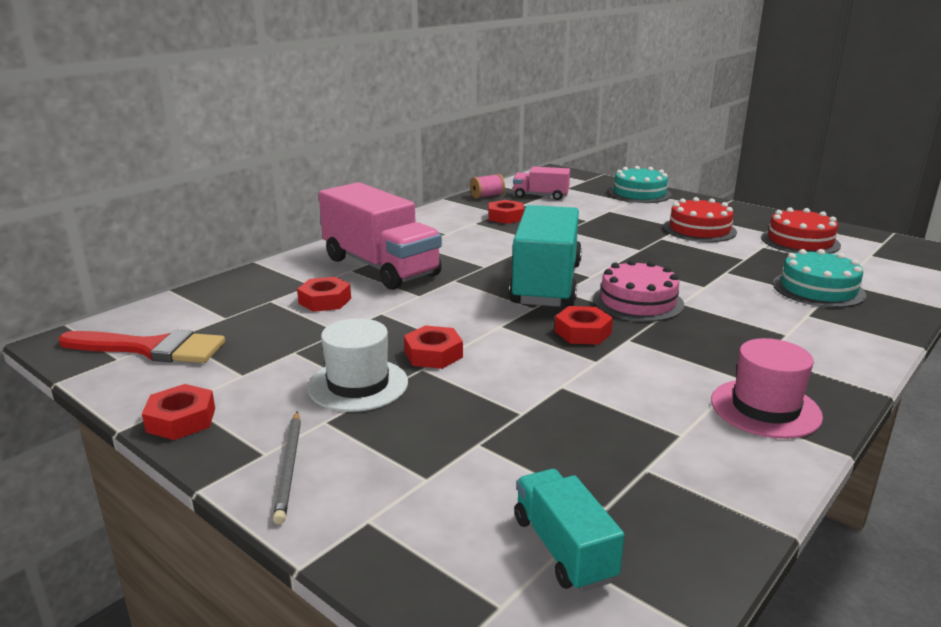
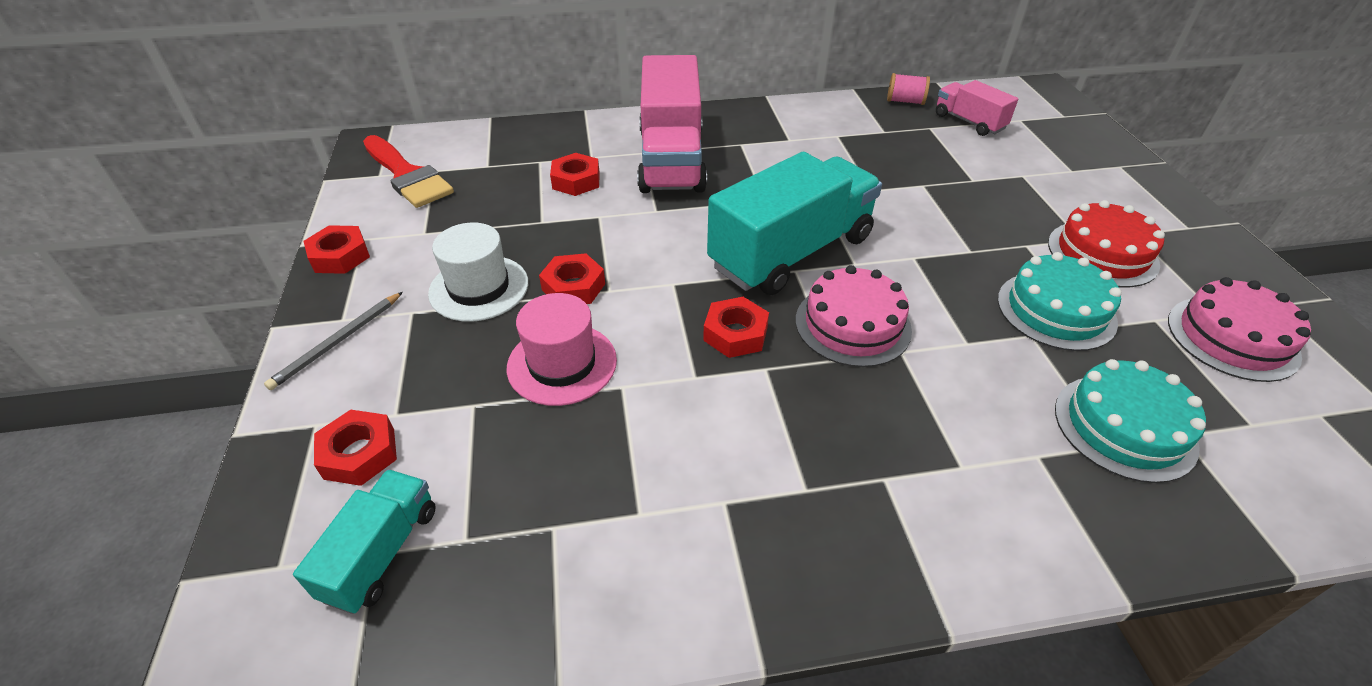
camera: 40 degrees right, 20 degrees up
(505, 217) = (882, 140): red nut -> red nut (359, 453)
(639, 193) = (1107, 162): turquoise cake -> turquoise cake (1056, 310)
(765, 408) = (769, 544): pink hat -> pink hat (562, 364)
(800, 241) = (1232, 338): red cake -> pink cake

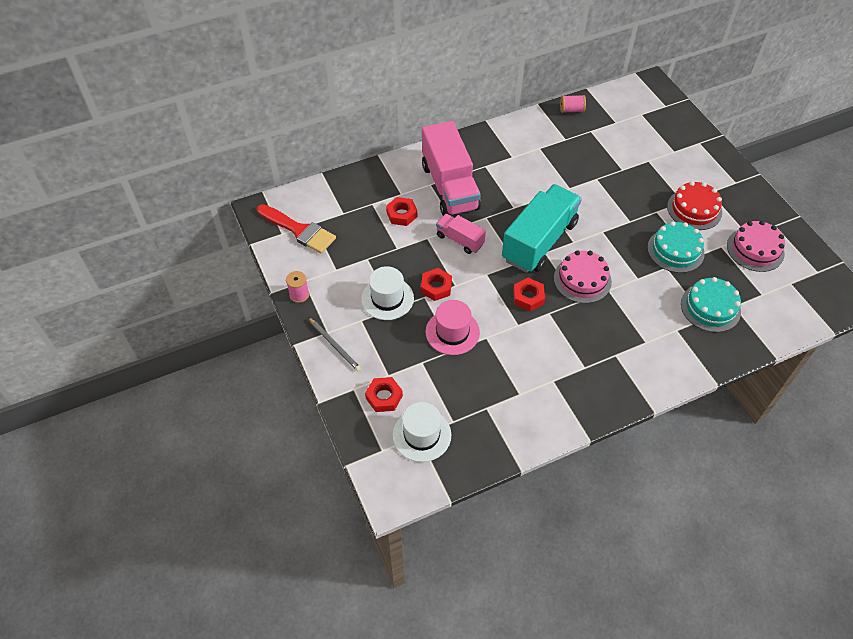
camera: 15 degrees left, 10 degrees up
(337, 342) = (334, 345): grey pencil -> grey pencil turned 60 degrees counterclockwise
(340, 256) = (299, 295): red nut -> pink spool
(382, 553) = (421, 435): turquoise truck -> white hat
(969, 122) = (612, 122): pink truck -> pink truck (460, 240)

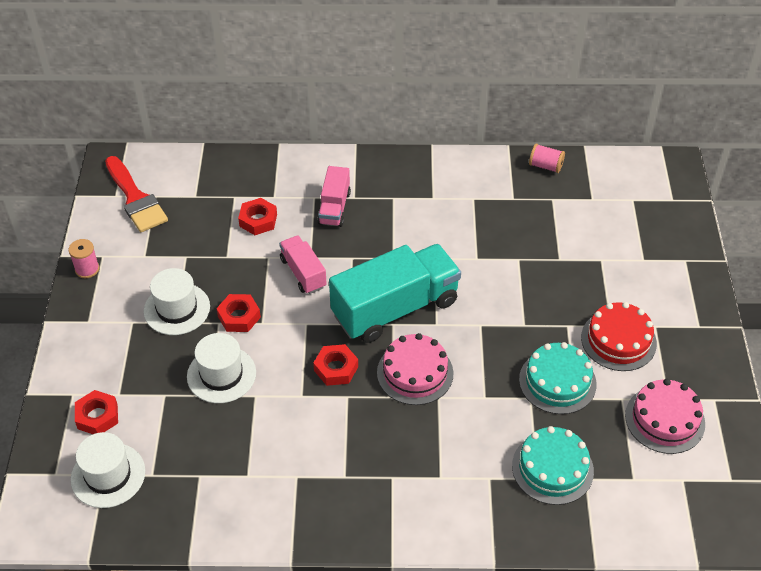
camera: 25 degrees right, 5 degrees down
(334, 345) = (85, 338): grey pencil -> none
(449, 187) = (334, 208): pink truck -> pink truck, size x0.51
(452, 332) = (221, 374): pink hat -> white hat

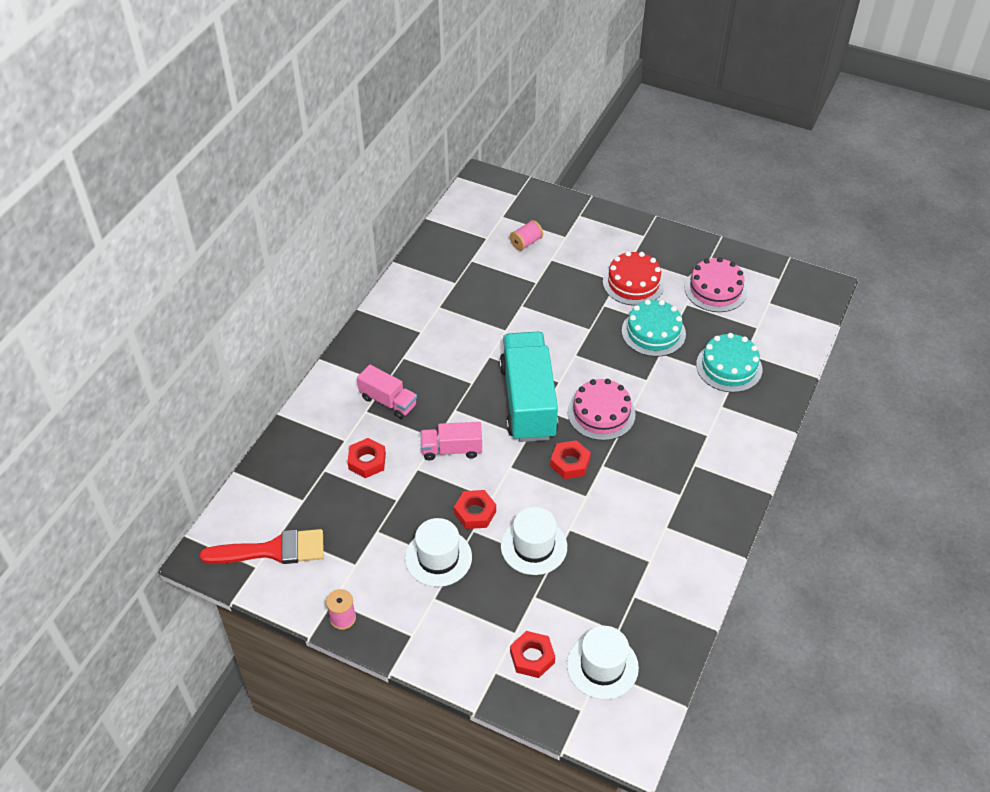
camera: 65 degrees left, 0 degrees up
(545, 166) = (433, 249): pink spool -> pink spool (526, 242)

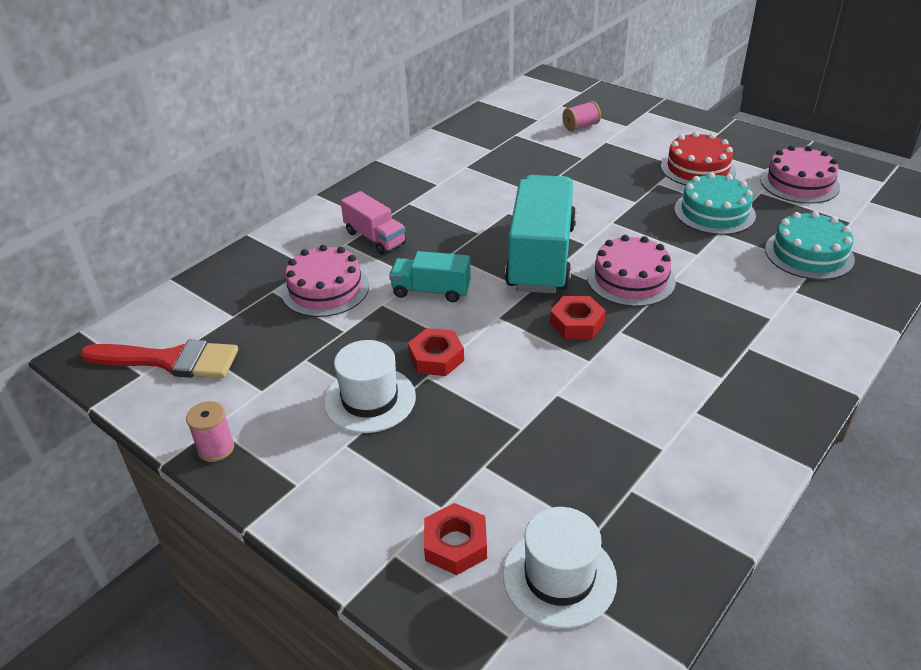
camera: 15 degrees right, 10 degrees down
(367, 461) = (325, 289): red nut -> pink cake
(451, 449) = (431, 291): pink truck -> turquoise truck
(534, 546) = (501, 406): white hat -> none

